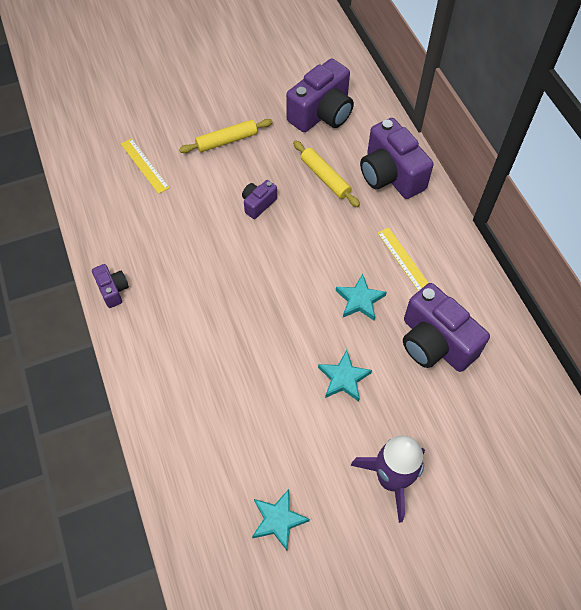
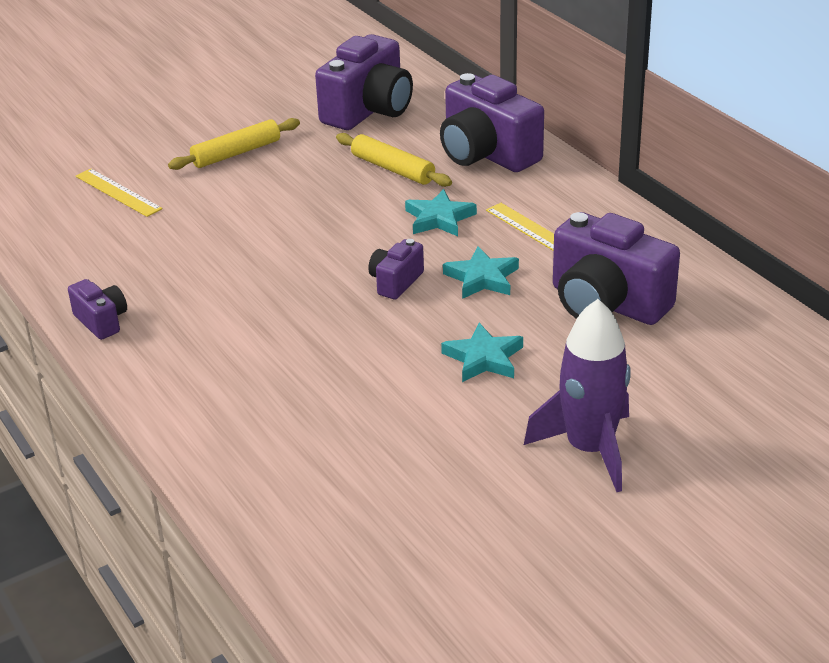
camera: 10 degrees left, 25 degrees down
(258, 204) = (301, 206): purple camera -> purple camera (395, 282)
(278, 520) = (430, 520): turquoise star -> turquoise star (439, 218)

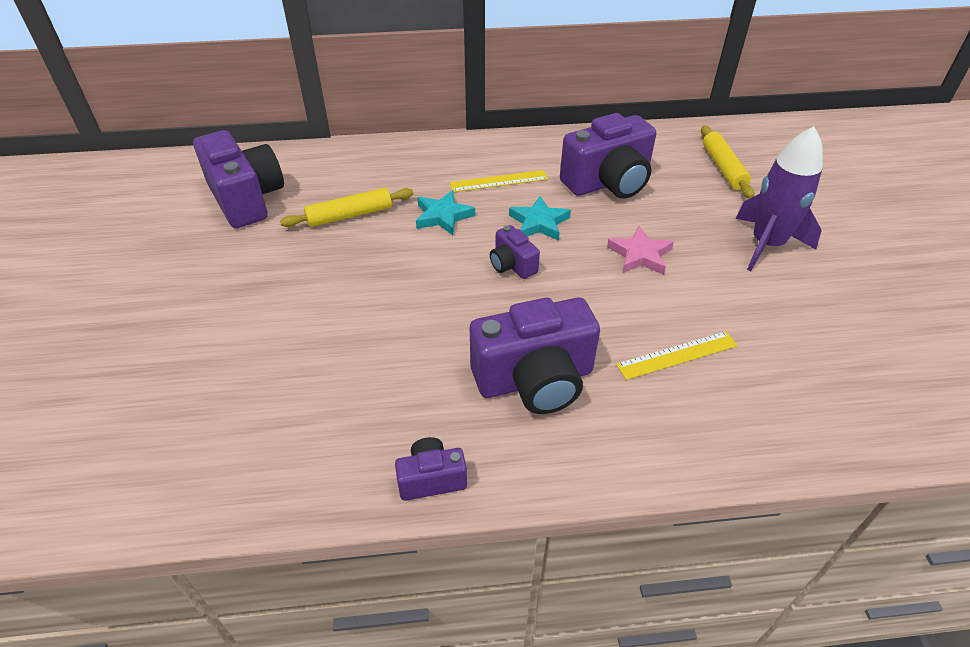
camera: 65 degrees left, 10 degrees up
(118, 192) = (201, 399): yellow ruler -> yellow ruler (677, 355)
(236, 153) = (223, 294): yellow rolling pin -> yellow rolling pin (723, 168)
(484, 358) = (640, 255): turquoise star -> pink star
(486, 154) = (377, 167): purple camera -> purple camera (535, 380)

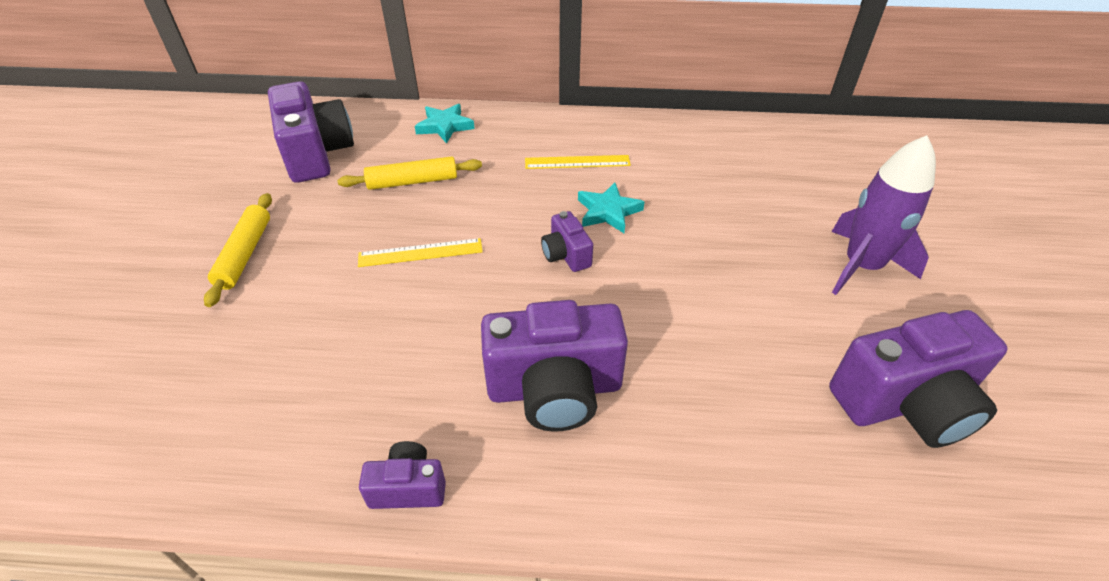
camera: 10 degrees right, 0 degrees up
(443, 216) = (508, 193): turquoise star -> turquoise star (445, 126)
(608, 183) = (696, 176): purple camera -> purple camera (905, 403)
(640, 255) = (711, 260): pink star -> none
(677, 355) = (725, 383): yellow ruler -> yellow ruler (420, 252)
(723, 168) = (830, 173): yellow rolling pin -> yellow rolling pin (244, 254)

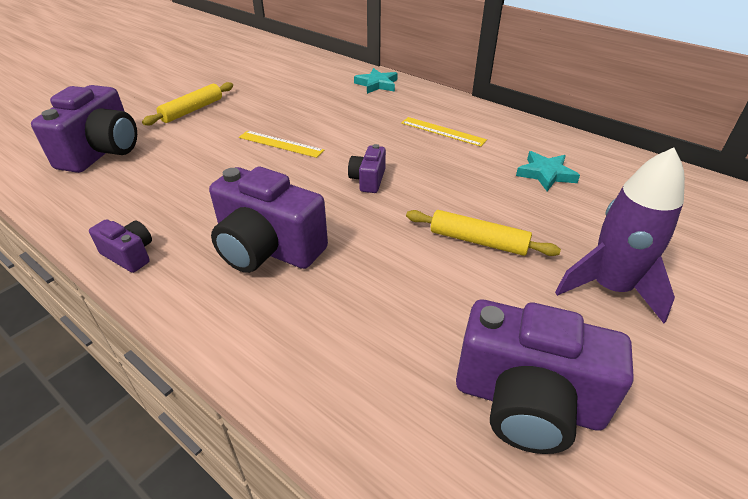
camera: 35 degrees right, 5 degrees down
(316, 154) = (285, 76): purple camera -> purple camera (102, 152)
(412, 182) = (321, 106): yellow rolling pin -> yellow rolling pin (478, 241)
(608, 211) = (429, 167): turquoise star -> turquoise star (546, 174)

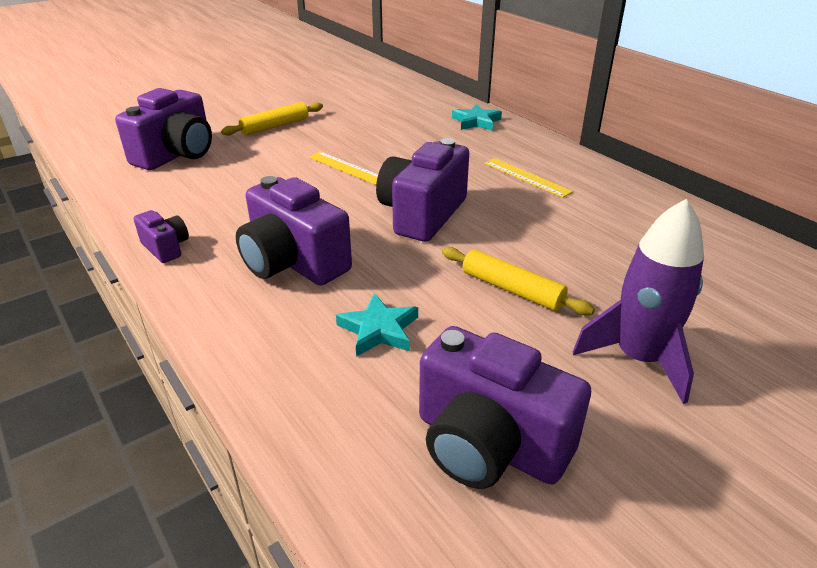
camera: 15 degrees right, 5 degrees down
(368, 180) = (422, 214): purple camera -> purple camera, size x2.02
(546, 174) = (624, 235): turquoise star -> turquoise star (379, 330)

